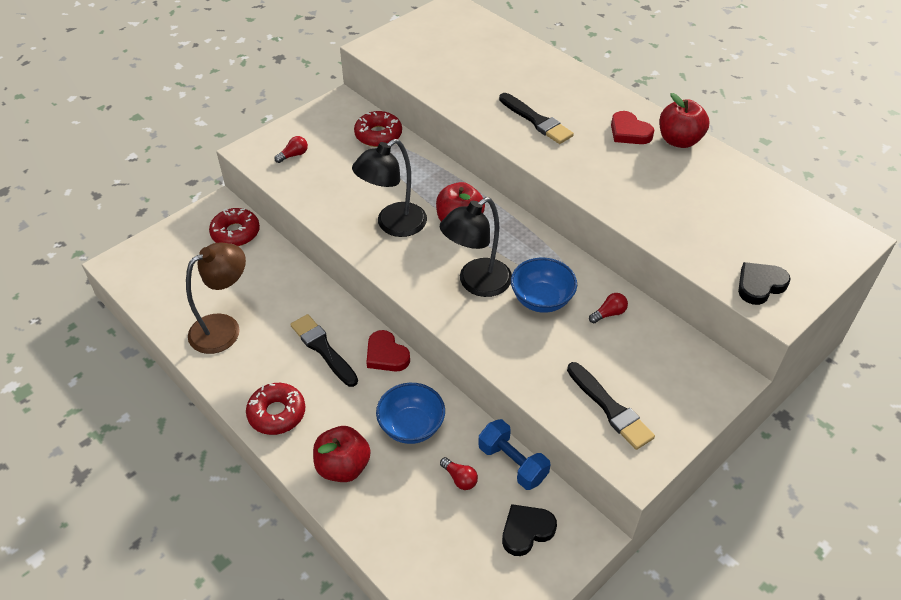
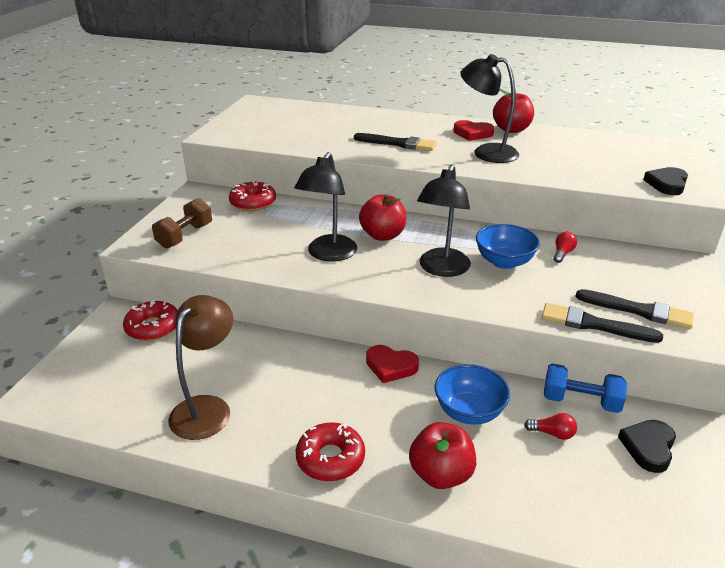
camera: 30 degrees left, 15 degrees down
(294, 155) = (185, 236): red light bulb -> brown dumbbell
(323, 349) = (326, 385): black brush -> black brush (594, 324)
(614, 166) = (486, 152): none -> black lamp

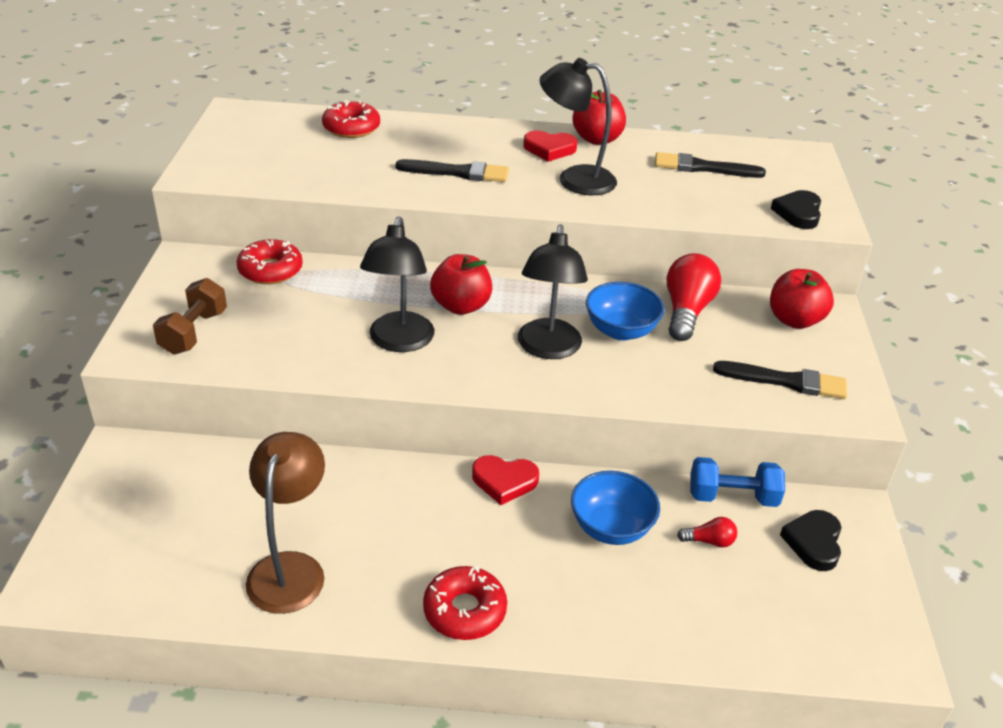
camera: 15 degrees left, 5 degrees up
(153, 327) = (176, 465): red donut -> red donut (351, 128)
(441, 474) = (597, 610): red apple -> red apple (794, 320)
(562, 253) = (686, 311): red light bulb -> red light bulb, size x2.10
(594, 324) = (740, 405): black brush -> black brush (703, 168)

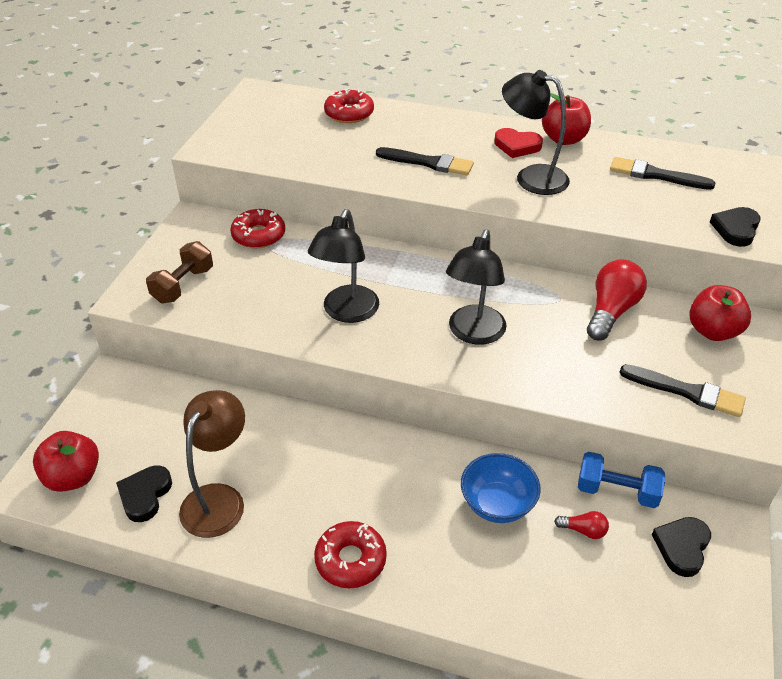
camera: 15 degrees right, 5 degrees up
(197, 577) = (145, 495): none -> black heart
(461, 306) = (408, 285): red apple -> red apple (73, 477)
(504, 481) = (415, 447): red heart -> none
(621, 331) = (544, 324): blue bowl -> none

